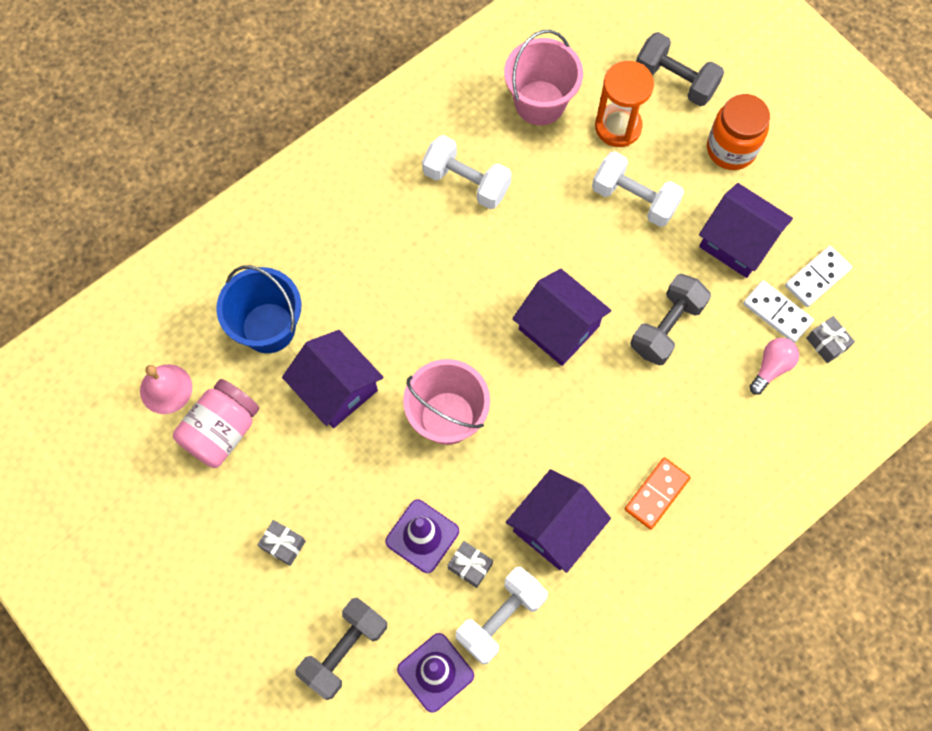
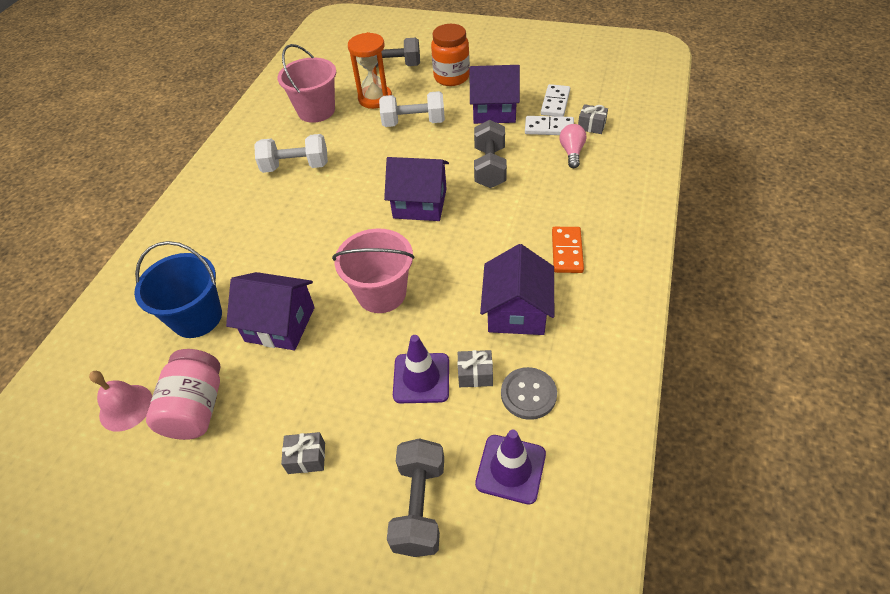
camera: 30 degrees left, 20 degrees down
(500, 618) = (528, 394): white dumbbell -> grey button

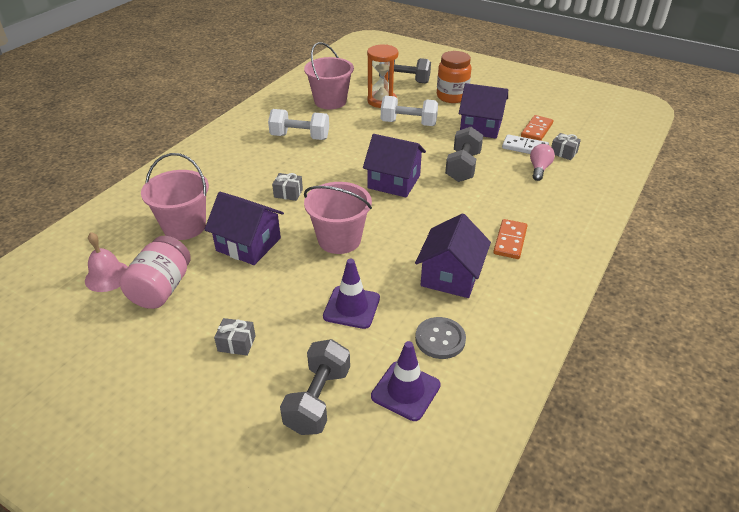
camera: 10 degrees right, 10 degrees down
(197, 317) = (184, 226): blue bucket -> pink bucket
(475, 374) = (398, 314): grey gift -> grey gift (288, 193)
(555, 103) = (536, 130): white domino -> orange domino

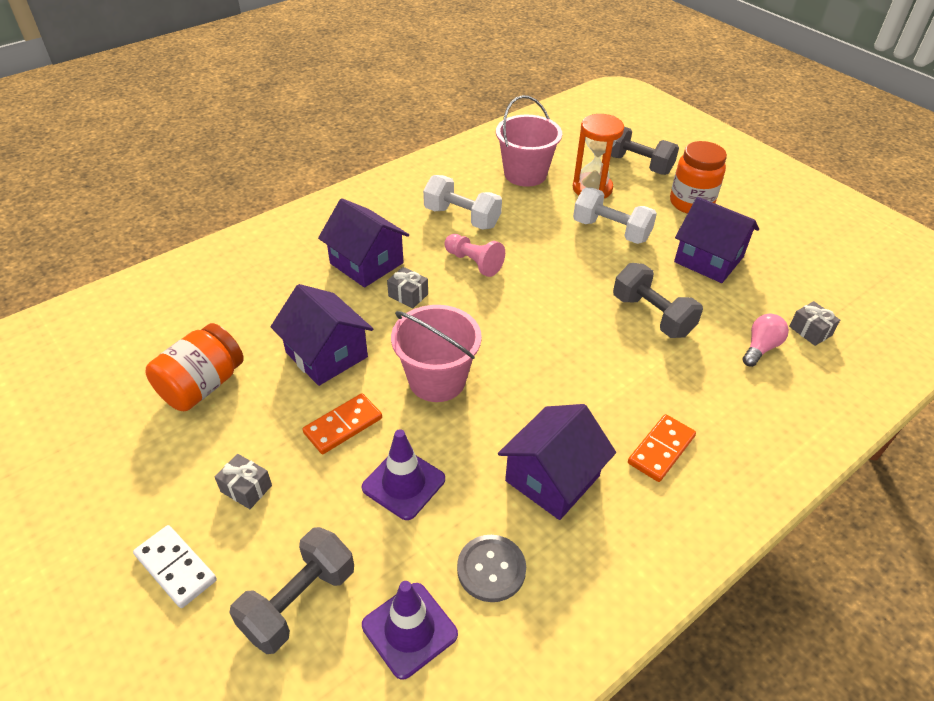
camera: 20 degrees right, 5 degrees up
(107, 276) = (155, 351): pink bell -> none
(161, 289) = (202, 386): pink jar -> orange jar
(184, 226) = (267, 308): pink bucket -> none
(324, 163) = (474, 262): none -> pink pawn
(394, 182) = (548, 314): purple house -> purple house (366, 263)
(462, 167) = (652, 316): grey dumbbell -> grey dumbbell turned 75 degrees counterclockwise
(525, 147) = (756, 308): white domino -> white domino (176, 567)
(536, 130) = (788, 285): orange domino -> orange domino (343, 426)

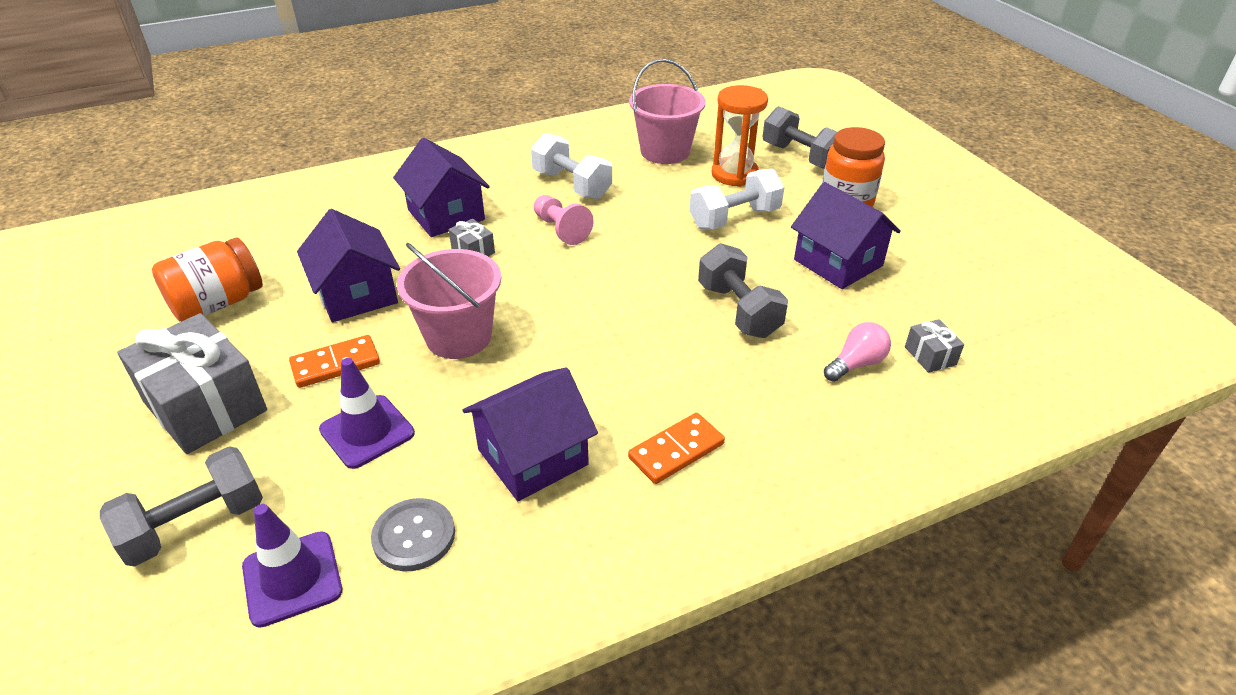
camera: 15 degrees right, 5 degrees down
(176, 567) = (95, 467): white domino -> none
(246, 488) = (205, 406): grey gift -> grey gift, size x2.31
(611, 231) = (734, 218): white dumbbell -> white dumbbell turned 75 degrees counterclockwise

